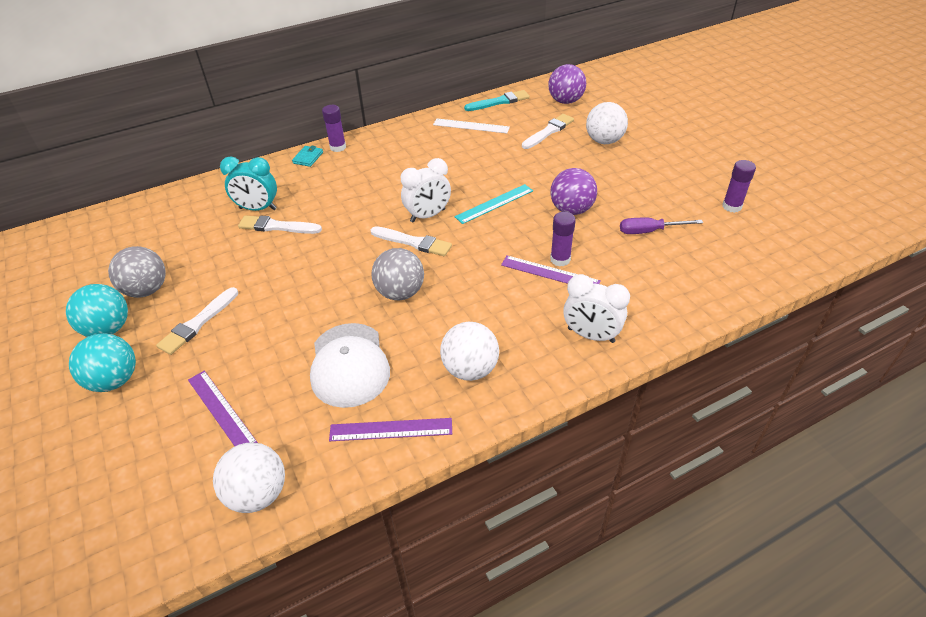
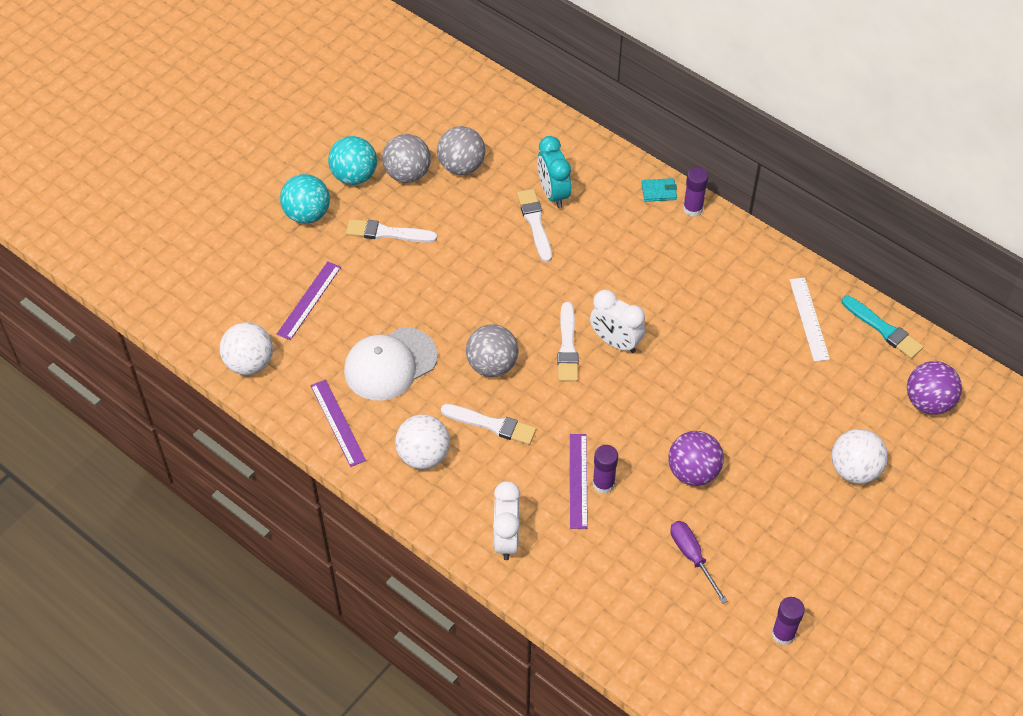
camera: 65 degrees right, 10 degrees up
(176, 253) = (461, 166): none -> grey ball
(494, 204) = (667, 395): turquoise ruler -> none
(548, 131) = (842, 404): white brush -> white brush (491, 424)

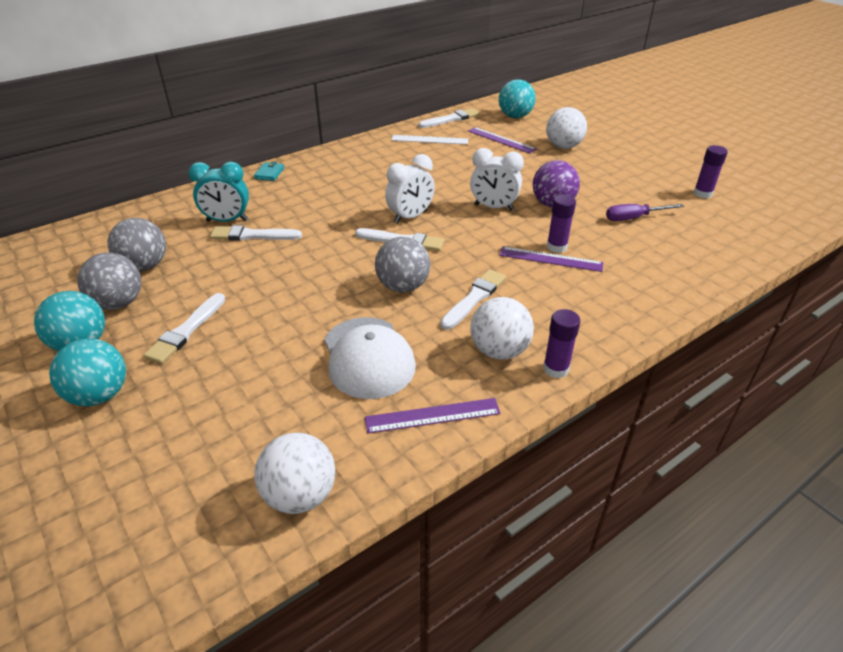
camera: 75 degrees left, 15 degrees down
(309, 300) = (235, 414): purple ruler -> purple ruler (501, 140)
(506, 539) = (611, 310): white clock -> white clock (493, 207)
(693, 209) = (298, 163): purple glue stick -> purple glue stick (556, 369)
(883, 329) = (451, 119): turquoise brush -> white brush
(928, 402) = (515, 116): purple ball -> turquoise ball

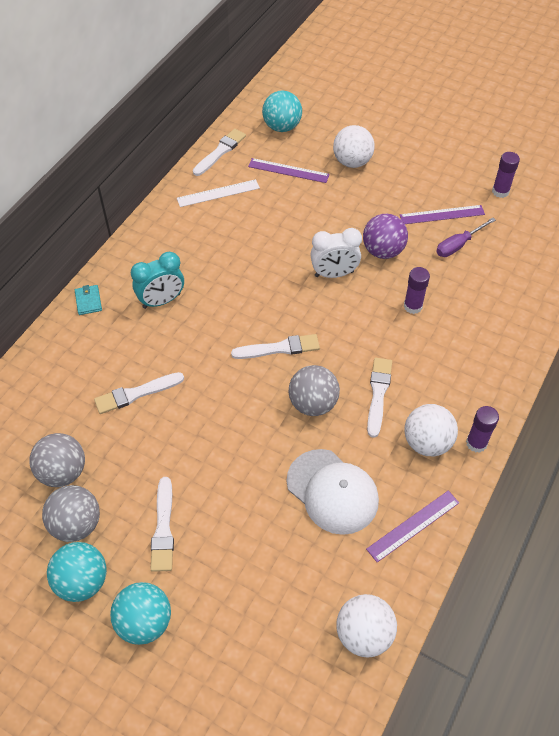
camera: 25 degrees left, 15 degrees up
(227, 221) = (96, 384): turquoise clock -> turquoise clock (161, 301)
(410, 217) = (267, 314): white clock -> none
(550, 259) = (415, 323): purple ruler -> purple ruler (442, 215)

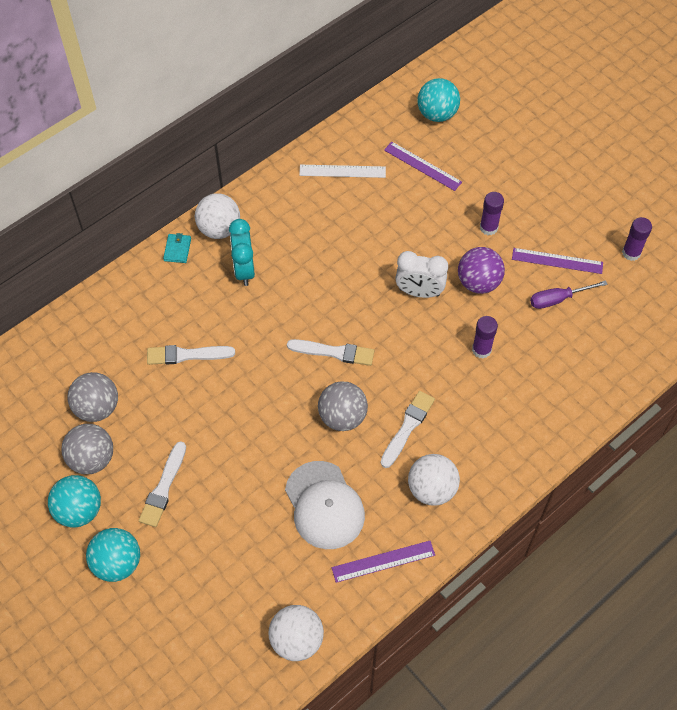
camera: 20 degrees right, 5 degrees up
(161, 301) = (244, 270): turquoise clock -> turquoise clock turned 90 degrees clockwise
(220, 152) = (363, 125): white brush -> none
(352, 162) = (491, 175): white ball -> white ball (219, 229)
(476, 443) = (478, 505): purple glue stick -> purple glue stick (488, 228)

